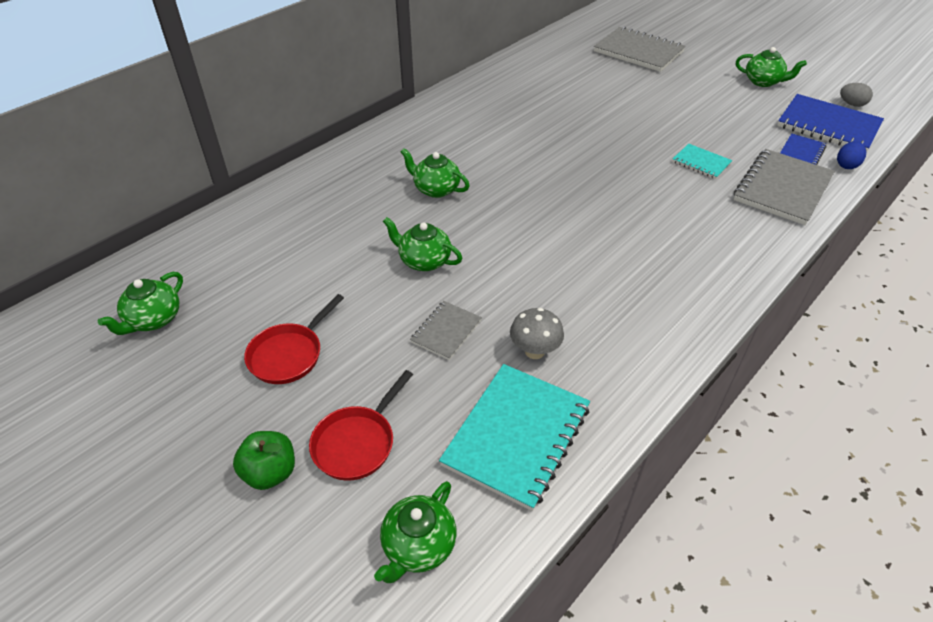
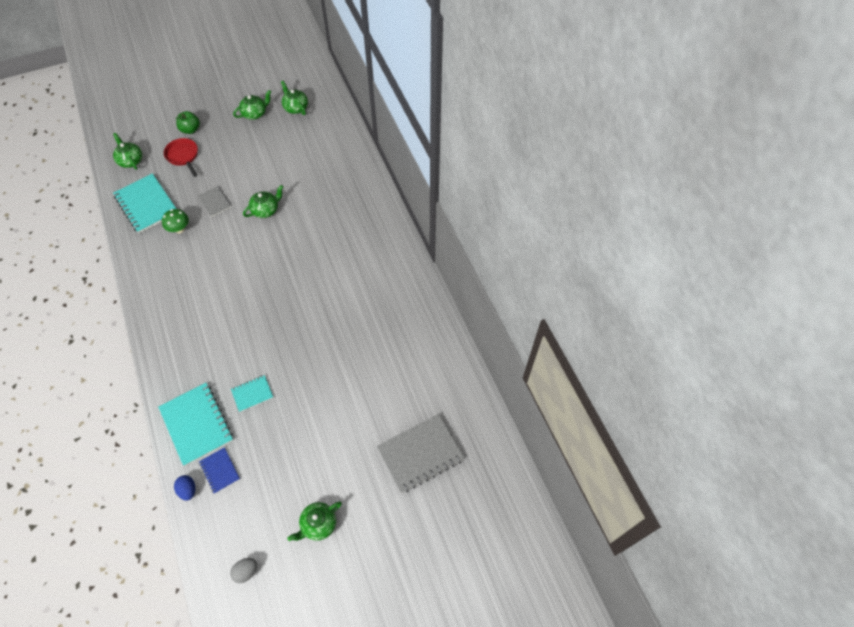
camera: 115 degrees right, 15 degrees up
(289, 354) = (242, 146): red pan -> none
(436, 189) = (320, 236): green teapot -> green teapot (255, 113)
(534, 351) = (179, 229): grey mushroom -> green mushroom
(782, 189) = (197, 424): grey notebook -> turquoise notebook
(828, 126) = (234, 521): blue notebook -> none

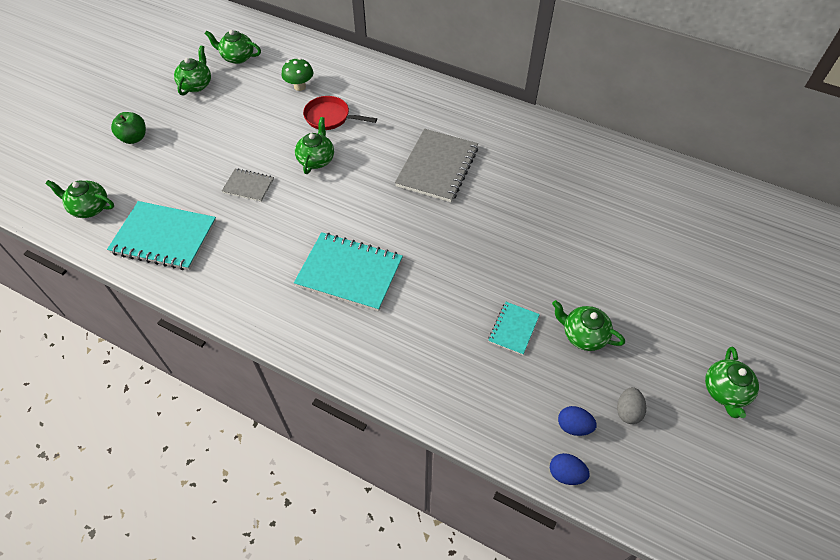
camera: 40 degrees left, 5 degrees down
(179, 229) = (237, 235): green mushroom -> green mushroom (300, 87)
(183, 156) = (155, 166): red pan -> red pan (330, 117)
(197, 424) = (493, 403): turquoise notebook -> turquoise notebook (349, 273)
(220, 470) = (573, 426): blue notebook -> blue egg
(246, 571) = (721, 496): grey egg -> grey egg (627, 411)
(283, 428) = (583, 335): none -> green teapot
(420, 454) = (725, 259): grey notebook -> grey notebook (437, 167)

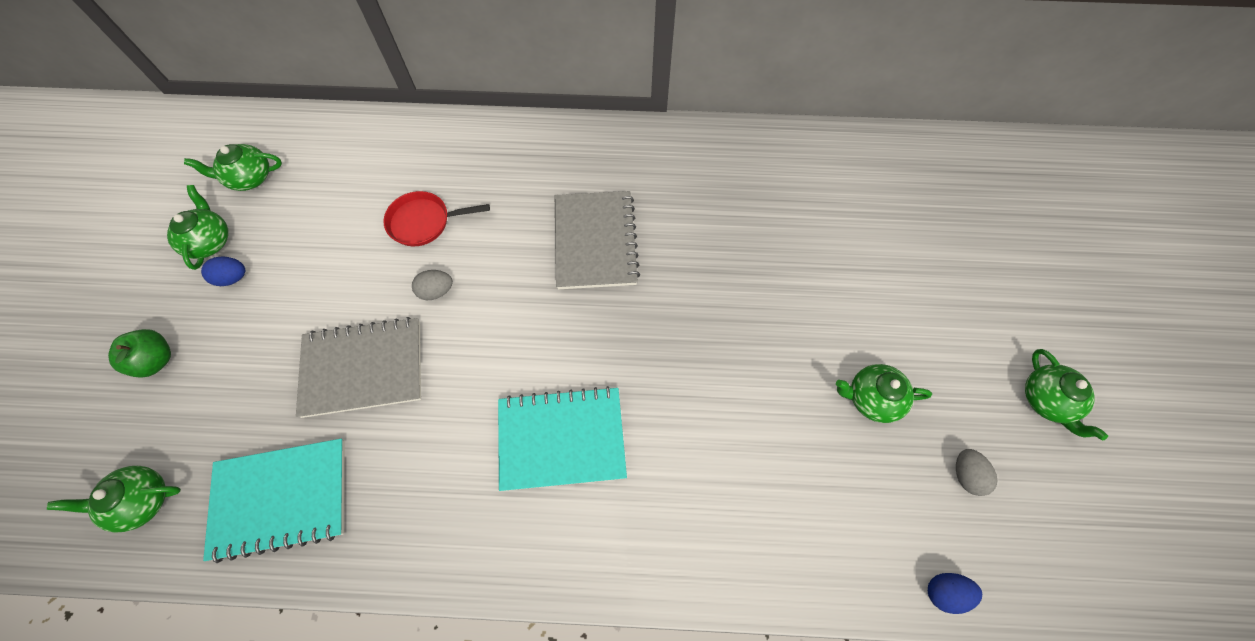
camera: 25 degrees left, 10 degrees up
(248, 186) = (363, 368): grey notebook -> grey notebook, size x1.92
(300, 87) = (360, 192): green mushroom -> none
(316, 159) = (436, 291): green teapot -> grey egg
(513, 329) = (793, 426): turquoise notebook -> none
(573, 426) = (921, 524): blue egg -> blue egg (233, 278)

